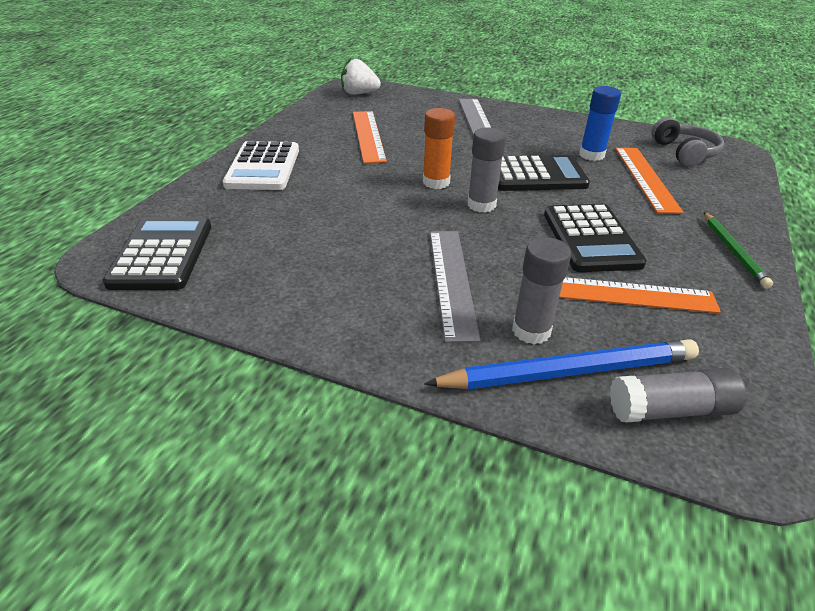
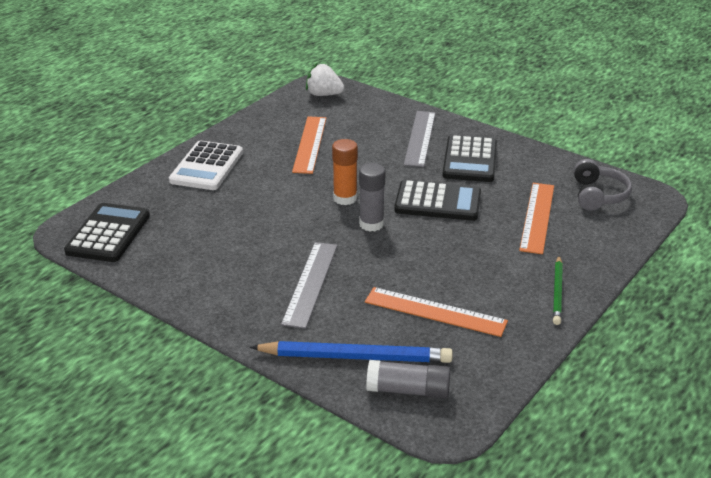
camera: 15 degrees right, 5 degrees down
(531, 331) = (347, 327): grey glue stick -> none
(591, 155) = (504, 187): blue glue stick -> none
(591, 239) = (443, 265): black calculator -> black calculator (470, 160)

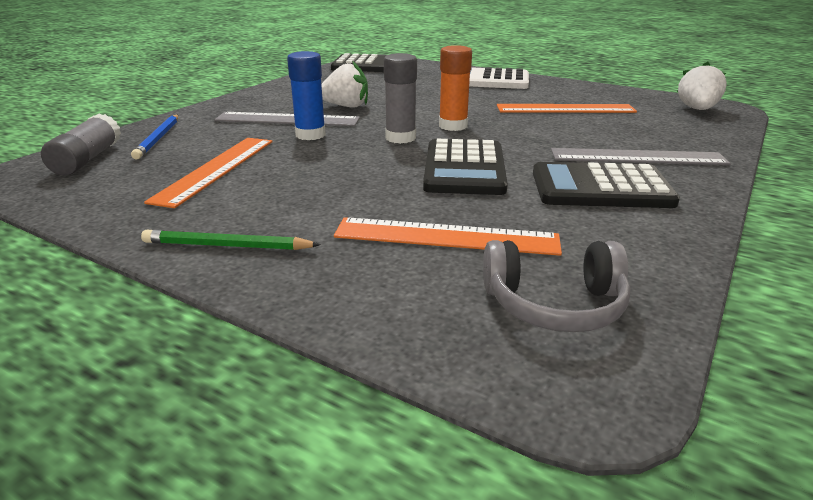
camera: 85 degrees right, 5 degrees down
(274, 250) = (346, 106): none -> white strawberry
(355, 357) = (158, 138): blue pencil -> blue pencil, size x0.59
(357, 268) = (310, 135): none -> blue glue stick

